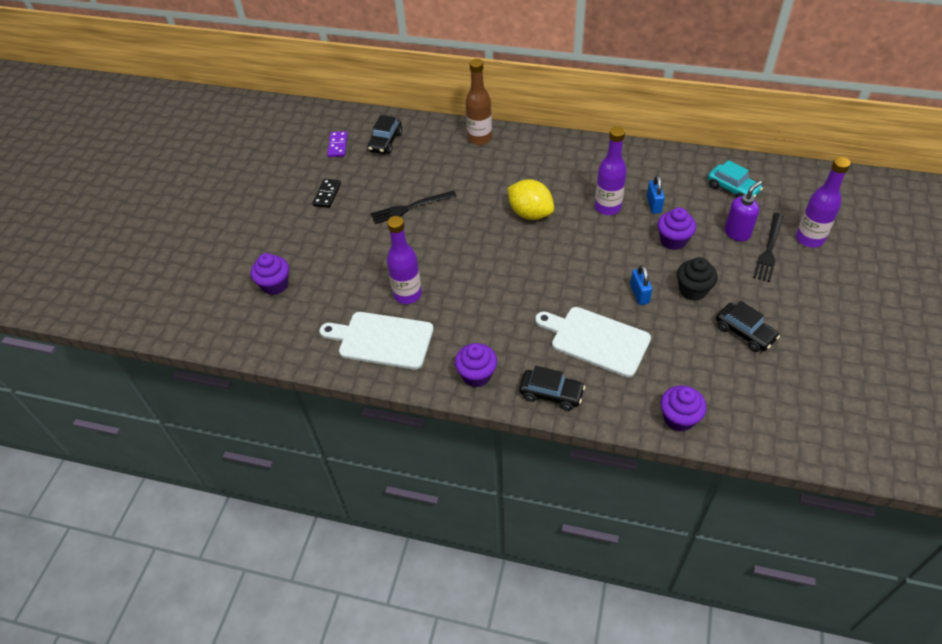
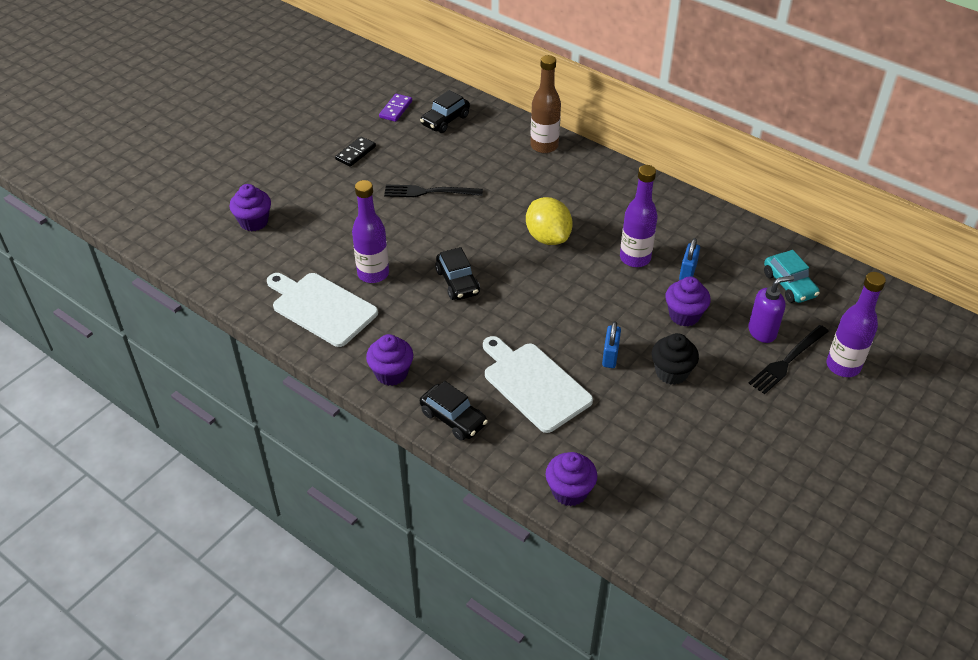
camera: 20 degrees right, 5 degrees down
(744, 332) = (700, 435): black car -> black car (457, 282)

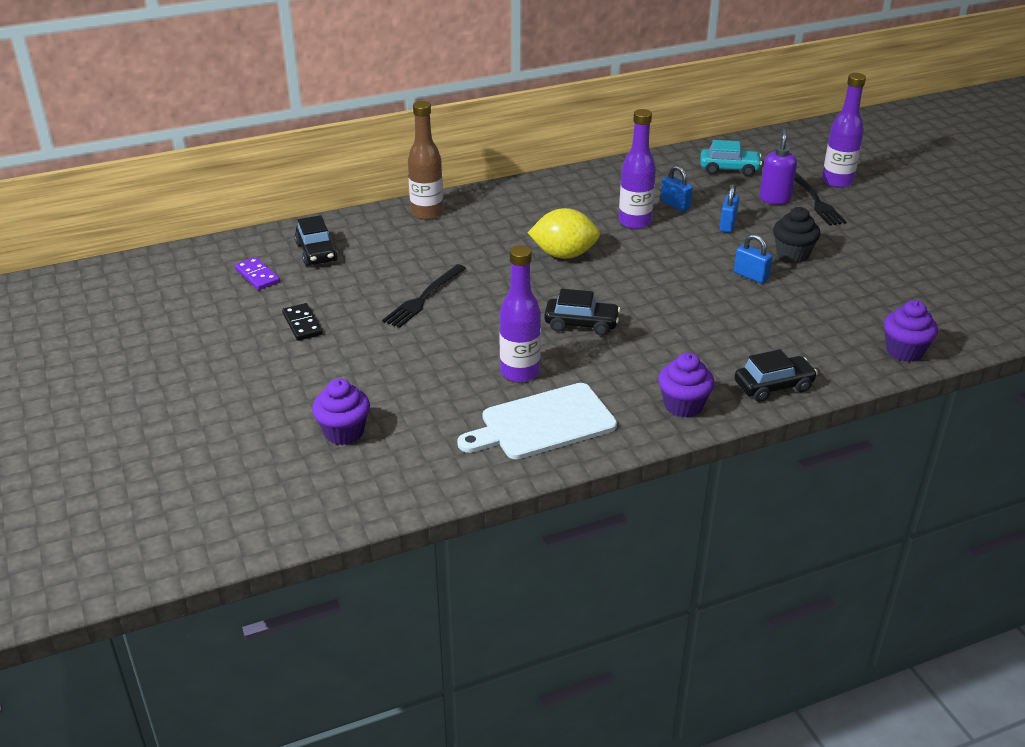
camera: 60 degrees left, 10 degrees down
(534, 384) = (758, 326): white cutting board -> none
(684, 315) = (727, 225): purple cupcake -> blue padlock

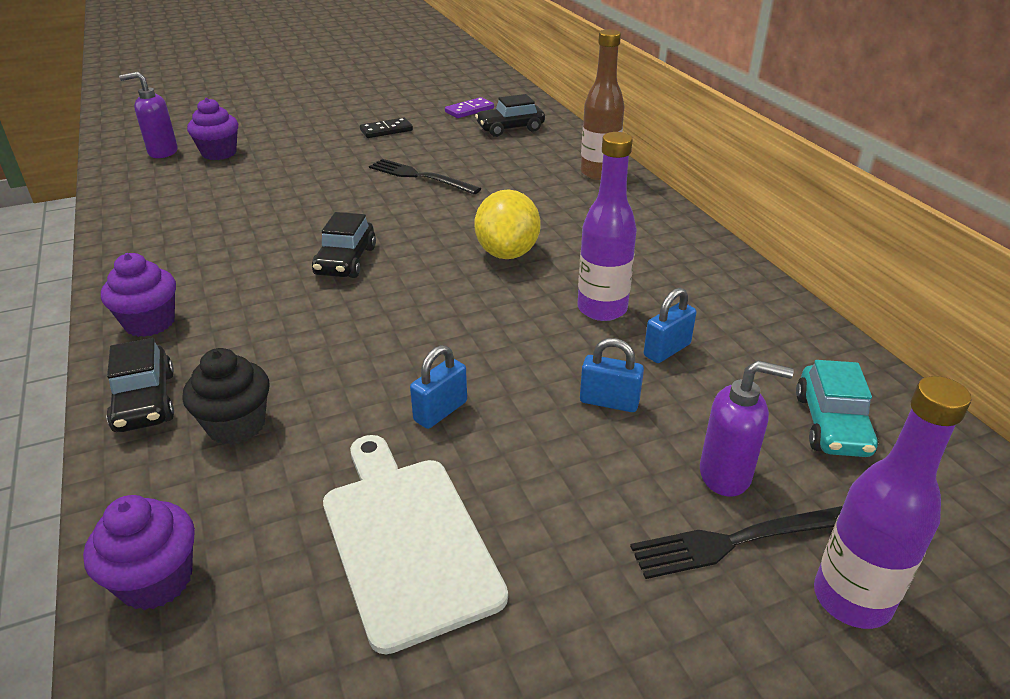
camera: 90 degrees right, 0 degrees up
(332, 478) = (162, 152): none -> purple soap dispenser
(520, 372) = (267, 225): purple bottle -> none
(543, 423) = (174, 236): white cutting board -> white cutting board (407, 540)
(792, 254) = (511, 472): black cupcake -> black cupcake (236, 425)

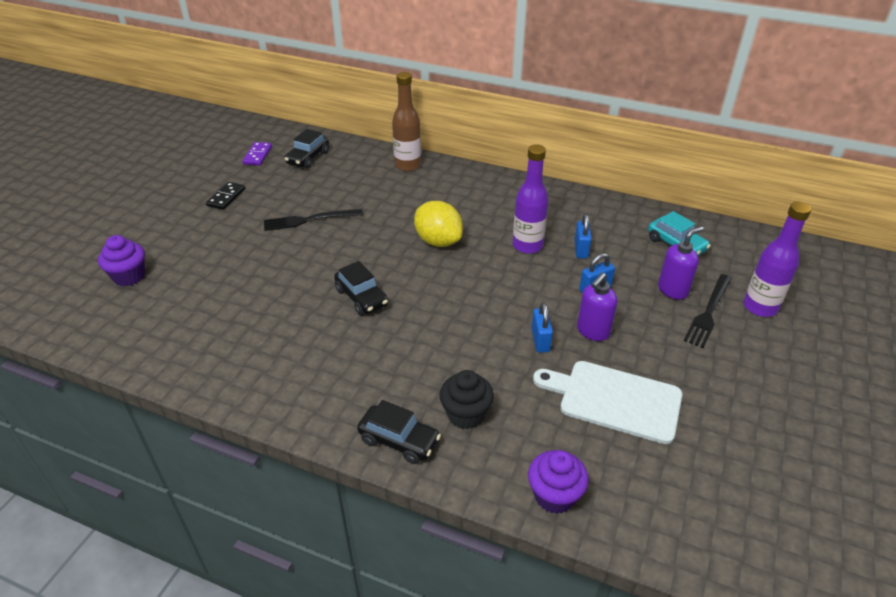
camera: 45 degrees left, 5 degrees up
(150, 323) = (316, 405): purple cupcake -> none
(162, 152) = (77, 300): purple soap dispenser -> purple soap dispenser (592, 331)

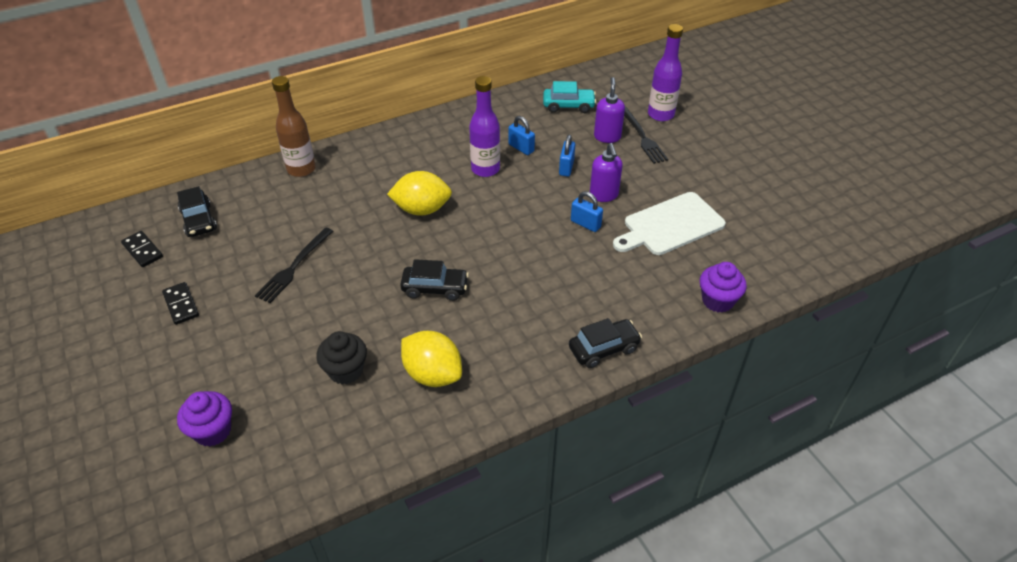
camera: 50 degrees left, 5 degrees up
(257, 155) = (142, 250): purple domino -> black domino
(270, 349) = (433, 374): none -> yellow lemon
(466, 414) = (614, 301): black cupcake -> black cupcake (346, 371)

